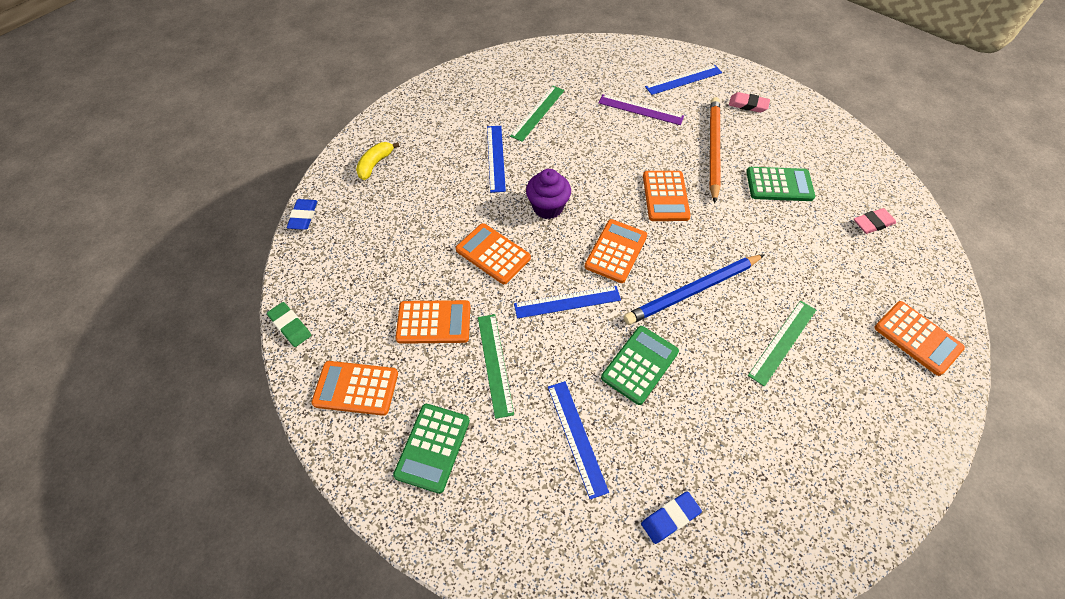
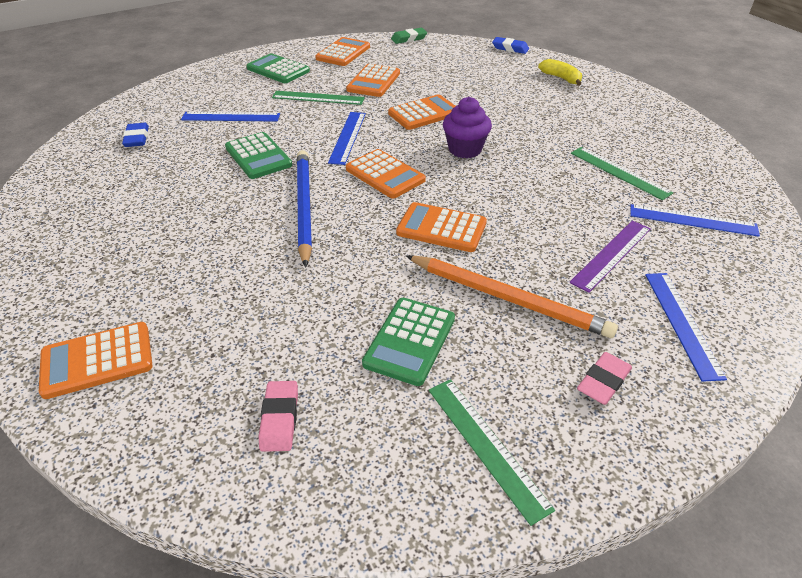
camera: 110 degrees right, 15 degrees down
(495, 158) = (549, 134): blue ruler -> blue ruler (692, 220)
(782, 342) = (200, 245): green ruler -> green ruler (486, 445)

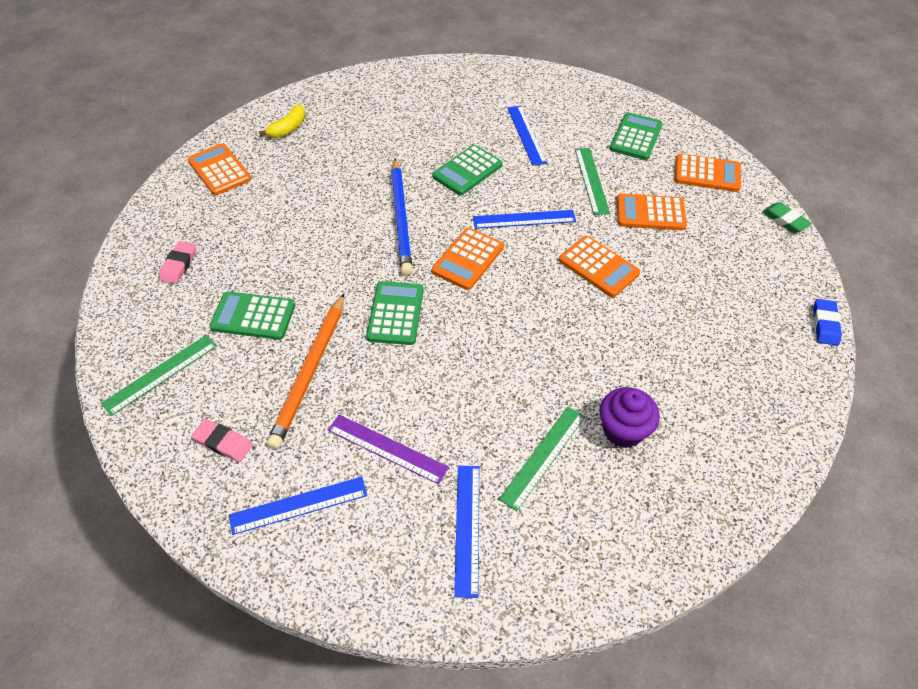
camera: 75 degrees right, 10 degrees up
(137, 138) = (468, 95): blue eraser -> none
(279, 419) = (179, 265): pink eraser -> pink eraser turned 60 degrees counterclockwise
(304, 207) = (401, 218): blue pencil -> blue pencil turned 105 degrees clockwise
(441, 228) = (395, 313): orange calculator -> green calculator
(465, 149) = (537, 312): purple cupcake -> purple cupcake (623, 431)
(561, 78) = (763, 388): yellow banana -> yellow banana (288, 128)

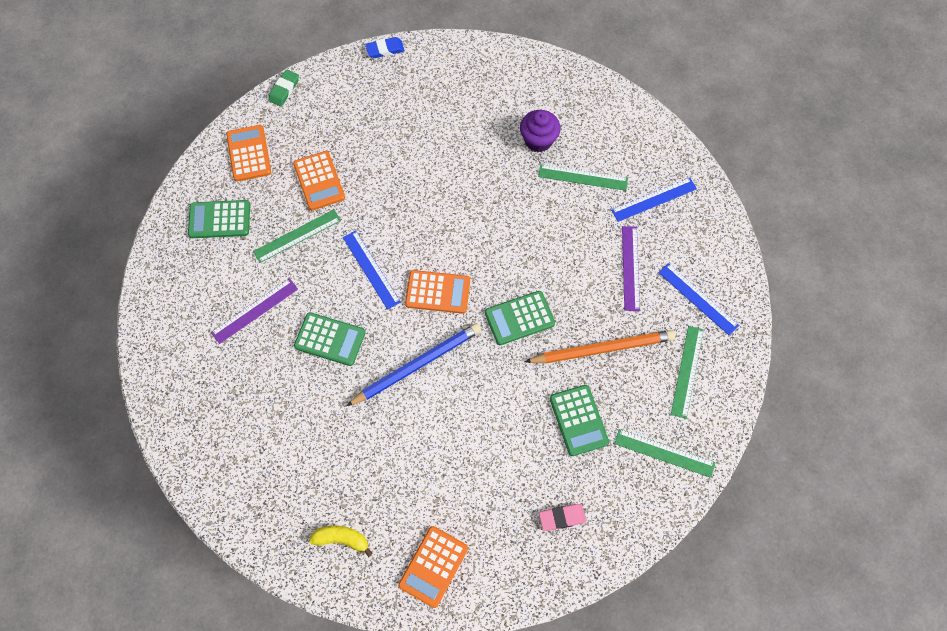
camera: 115 degrees left, 15 degrees up
(223, 443) = (687, 371): pink eraser -> green ruler
(526, 134) = (254, 310): blue ruler -> purple ruler
(598, 267) = (399, 198): orange calculator -> none

